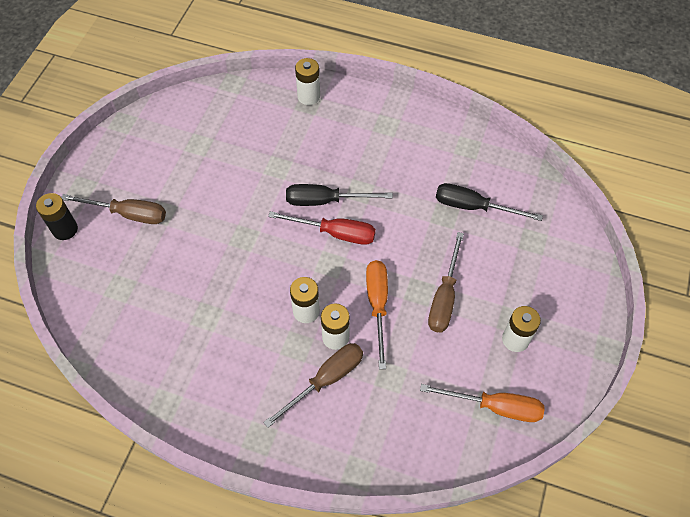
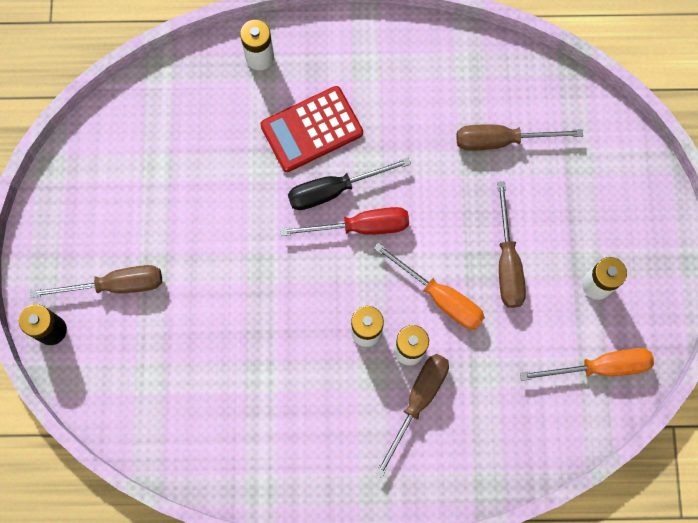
camera: 20 degrees left, 15 degrees up
(326, 154) = (311, 129): none -> red calculator
(377, 305) = (440, 297): orange screwdriver -> orange screwdriver turned 150 degrees clockwise
(473, 207) = (501, 140): black screwdriver -> brown screwdriver

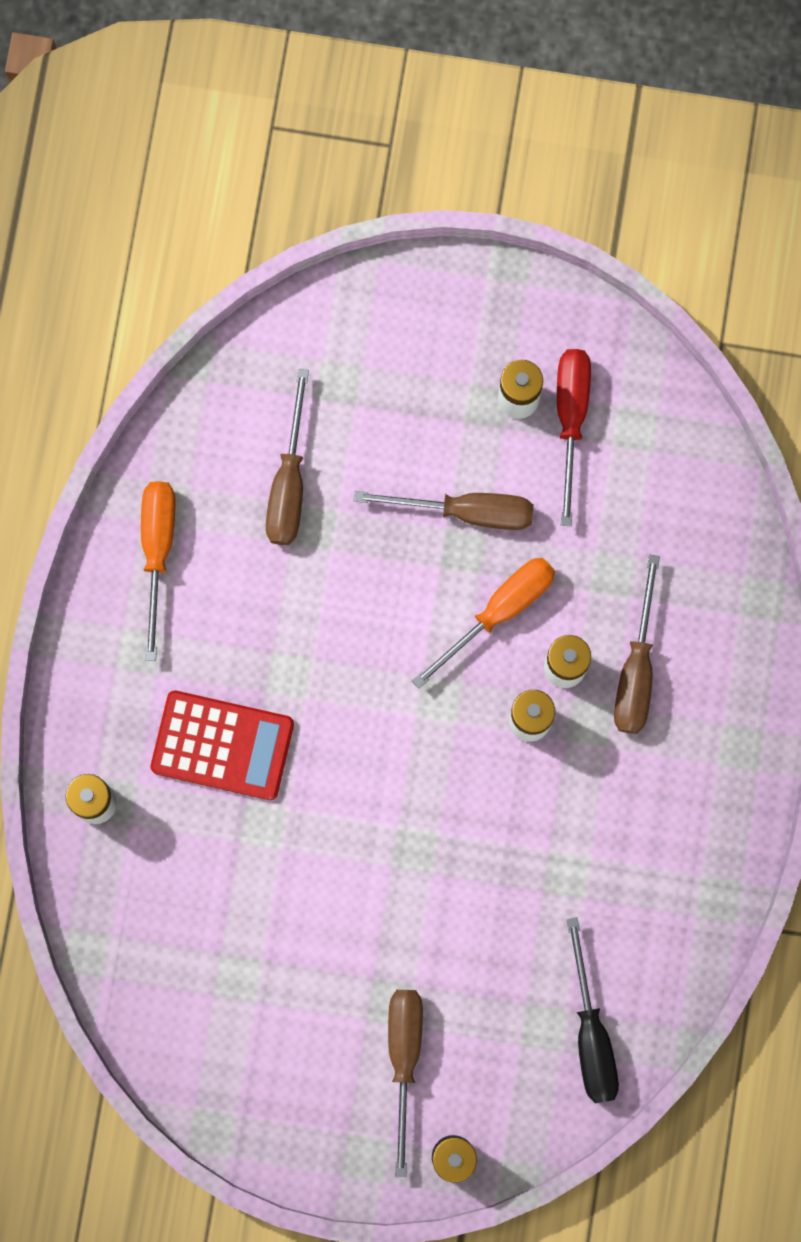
camera: 80 degrees left, 5 degrees up
(311, 129) = (222, 745): red calculator -> red calculator turned 60 degrees counterclockwise
(334, 190) = (319, 729): black screwdriver -> black screwdriver (591, 1033)
(361, 227) = (380, 701): red screwdriver -> red screwdriver (571, 419)
(418, 401) = (636, 669): brown screwdriver -> brown screwdriver turned 120 degrees counterclockwise
(600, 367) = (630, 420): orange screwdriver -> orange screwdriver (158, 551)

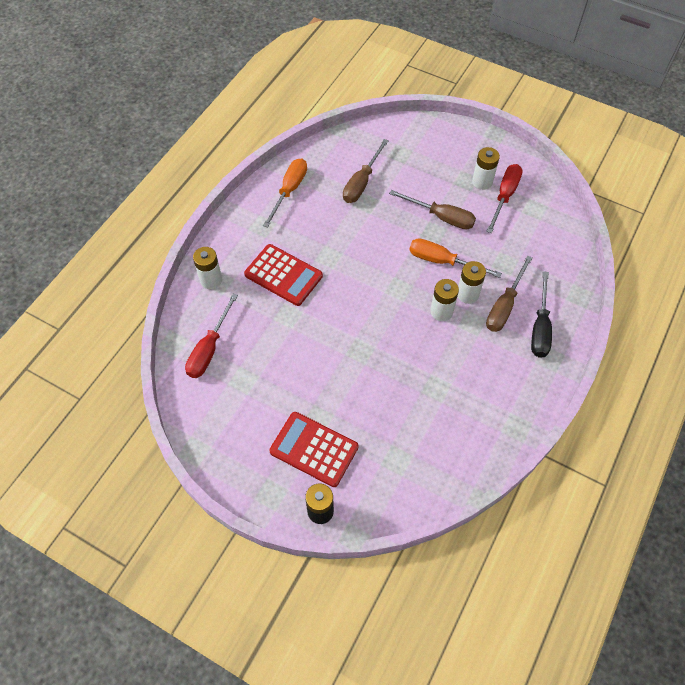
camera: 20 degrees right, 20 degrees down
(154, 941) = (209, 349): none -> red screwdriver
(404, 1058) = (314, 449): brown screwdriver -> red calculator
(499, 612) = (442, 261): orange screwdriver -> orange screwdriver turned 135 degrees counterclockwise
(591, 1033) = (422, 472): black screwdriver -> black screwdriver (540, 328)

